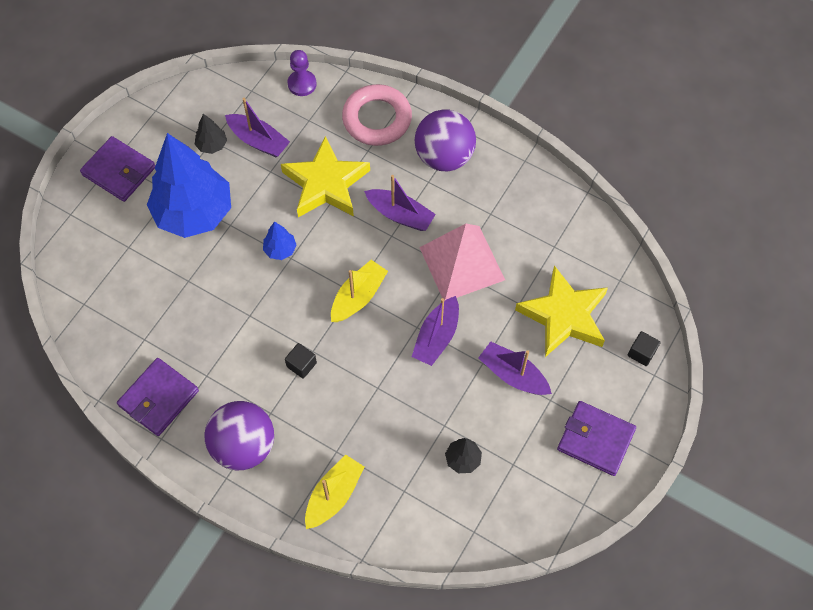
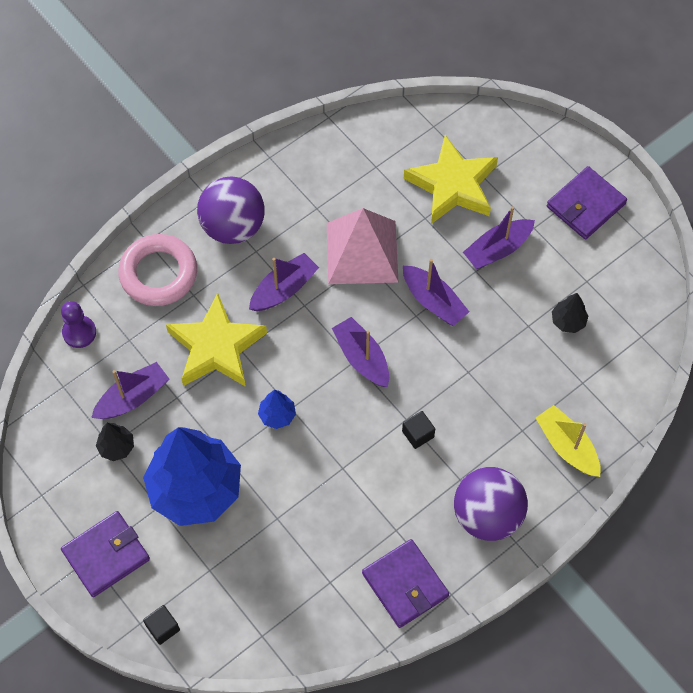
camera: 70 degrees left, 0 degrees up
(358, 297) = (362, 358): yellow boat -> purple boat
(641, 353) = (514, 137): black cube -> black cube (163, 628)

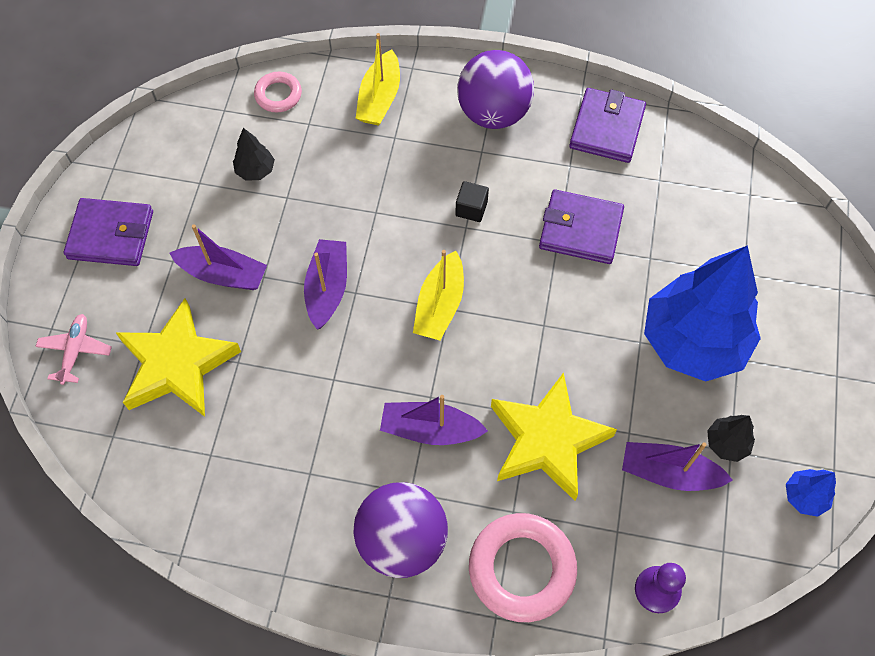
camera: 130 degrees left, 0 degrees up
(106, 555) = (820, 364): purple wallet -> purple wallet (580, 229)
(163, 628) = (823, 269): black cube -> none
(277, 415) = (561, 331): blue tree -> blue tree (804, 496)
(362, 252) = (326, 389): pink pyramid -> none
(362, 358) = (440, 305): purple boat -> yellow boat
(510, 139) = (75, 351): none -> pink plane
(626, 380) = (278, 95): none -> pink ring

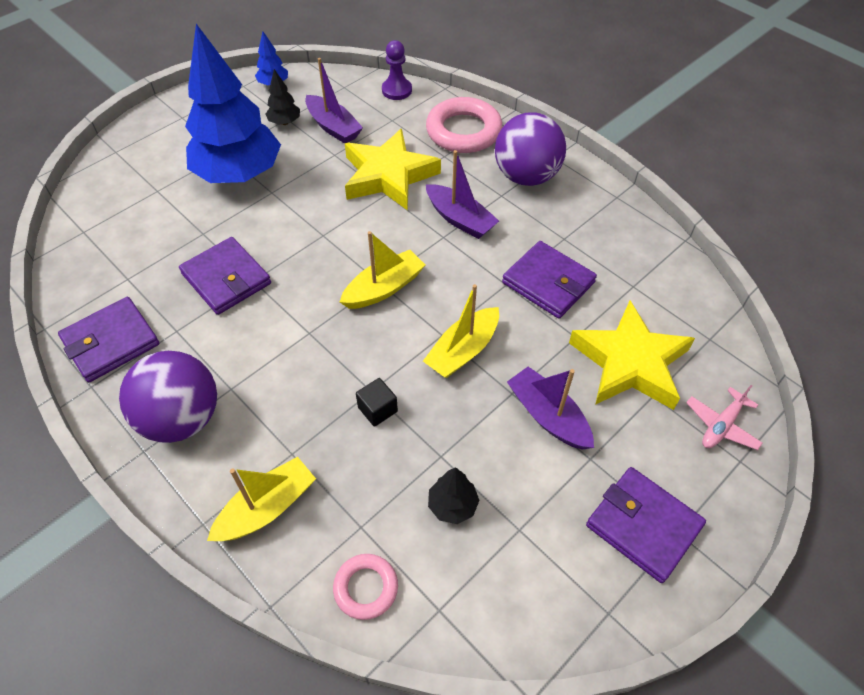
camera: 145 degrees left, 10 degrees down
(295, 406) = (548, 282): none -> purple wallet
(327, 288) = (463, 350): purple boat -> yellow boat
(471, 208) = (290, 344): black cube -> black cube (377, 409)

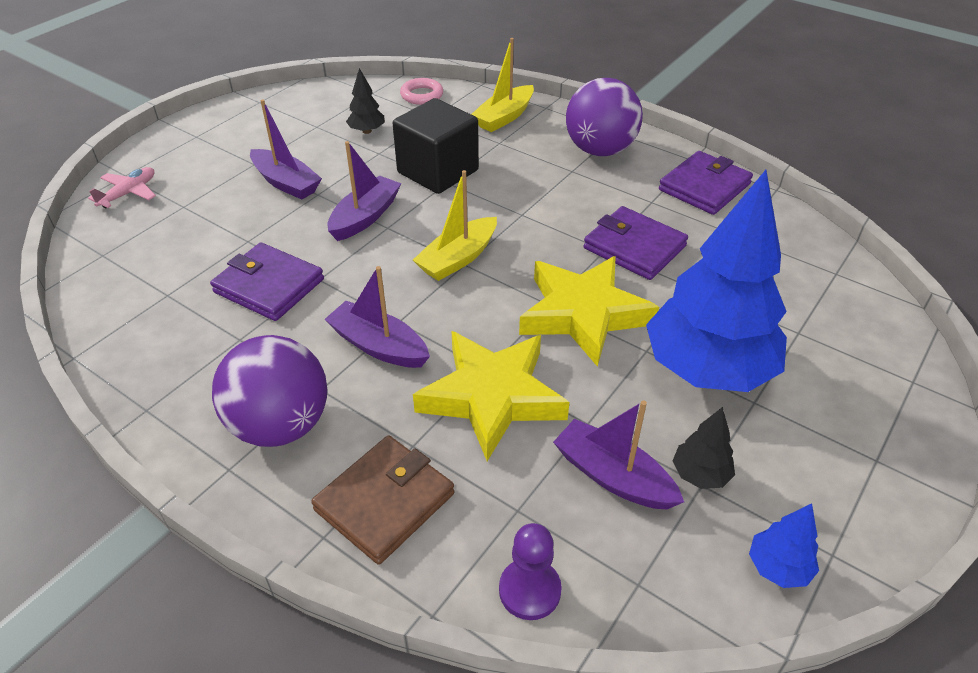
camera: 170 degrees right, 10 degrees down
(377, 409) = (438, 171): black cube -> black cube, size x2.30
(463, 131) = (385, 501): pink ring -> brown wallet
(463, 350) = (365, 217): yellow boat -> purple boat
(630, 363) = (197, 226): yellow star -> yellow star (583, 314)
(643, 525) = (222, 136): purple wallet -> none

